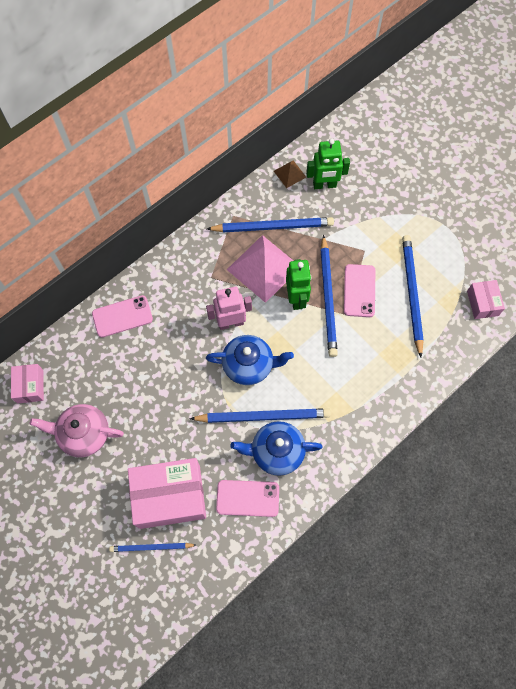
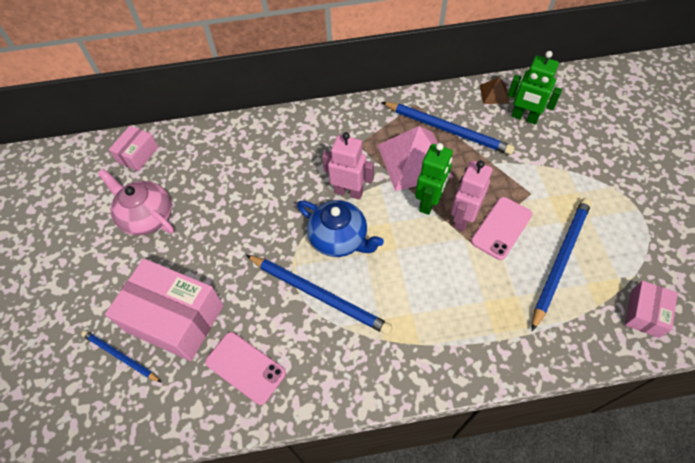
camera: 35 degrees right, 10 degrees down
(122, 316) = (256, 138): pink phone -> none
(276, 452) = (307, 338): blue teapot -> none
(328, 298) = (462, 218): blue pencil -> pink robot

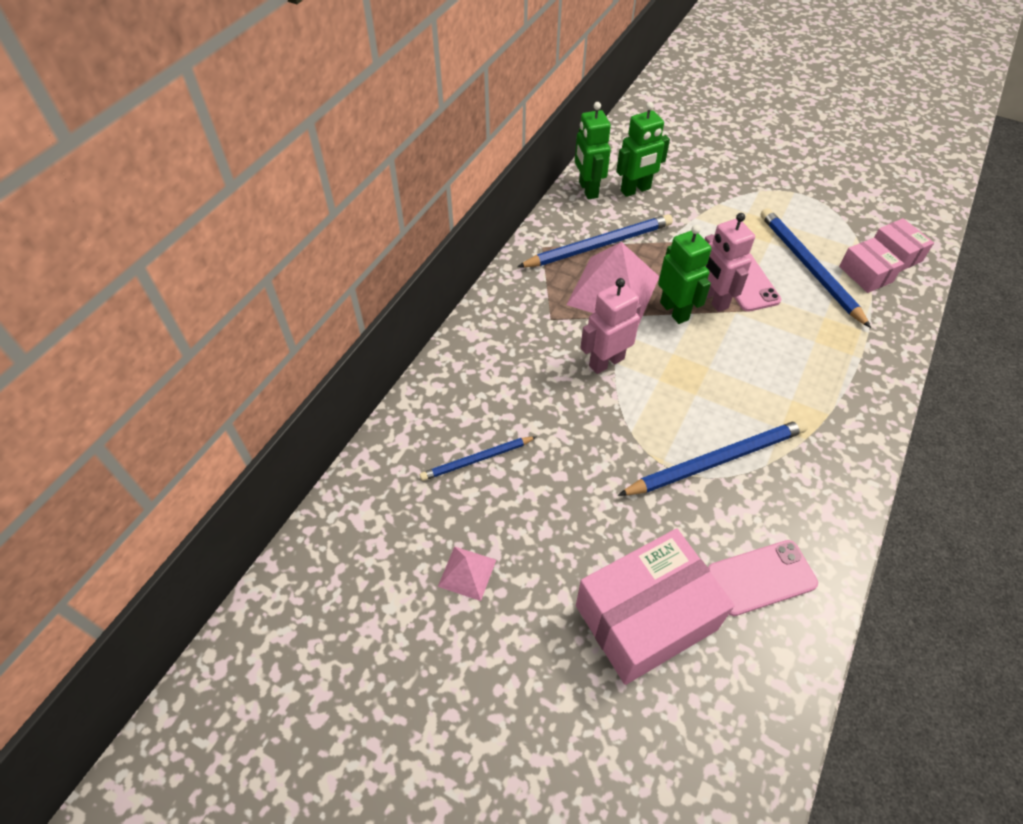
camera: 55 degrees left, 5 degrees down
(120, 356) = (658, 708): blue pencil -> blue pencil (477, 460)
(138, 154) = (352, 532): pink box -> pink box (865, 274)
(147, 217) = (467, 573): pink teapot -> pink pyramid
(339, 239) = (659, 404): blue teapot -> none
(494, 94) = (588, 190): brown pyramid -> green robot

